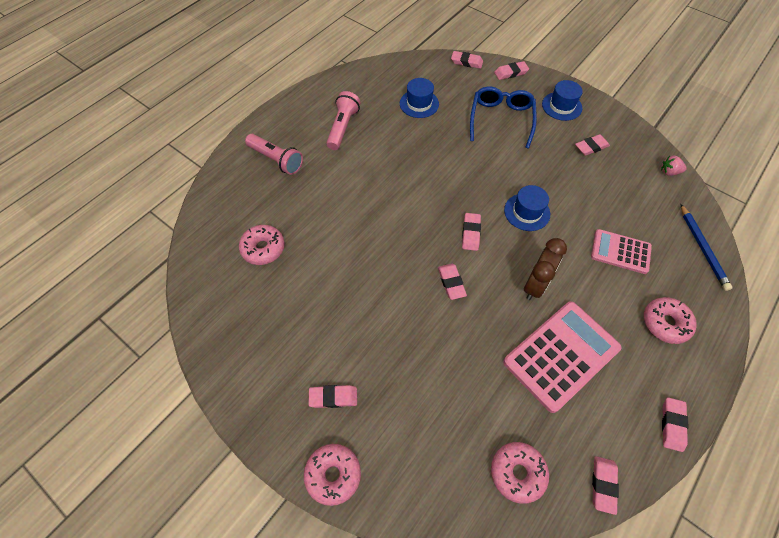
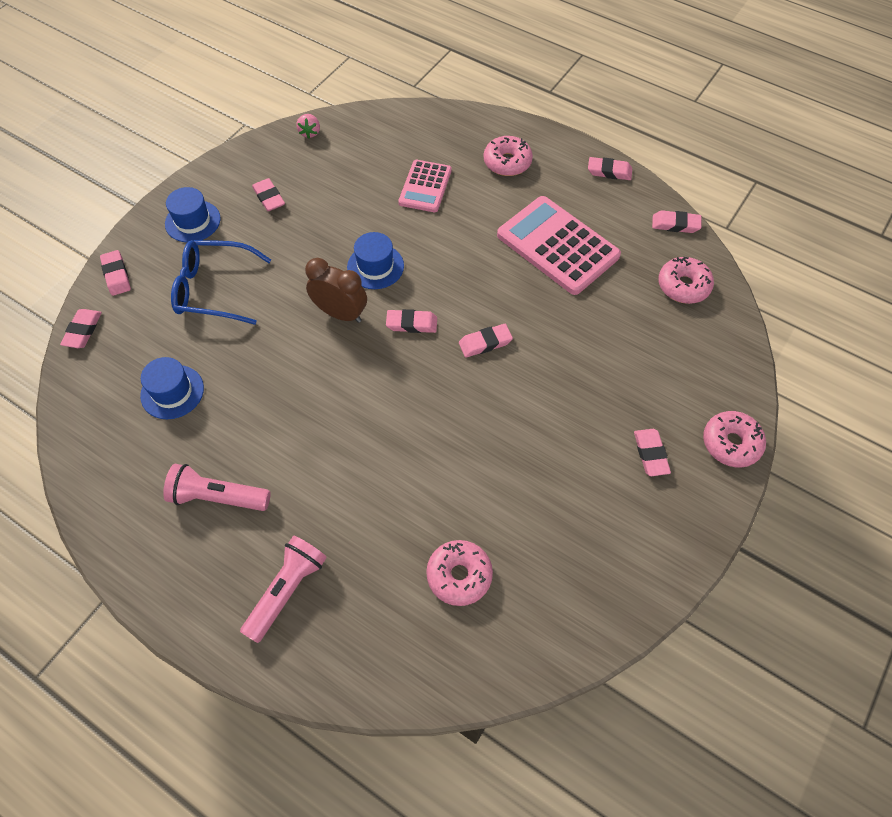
camera: 95 degrees left, 0 degrees up
(535, 285) = (477, 263): brown clock -> brown clock (340, 313)
(702, 248) = (414, 122): blue pencil -> none

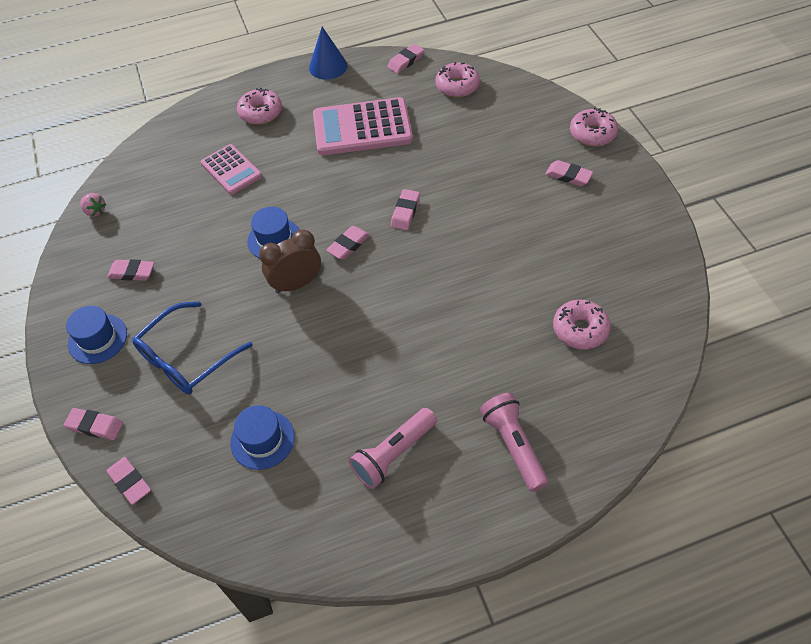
camera: 50 degrees left, 5 degrees down
(609, 171) = (328, 66): pink eraser -> blue cone

